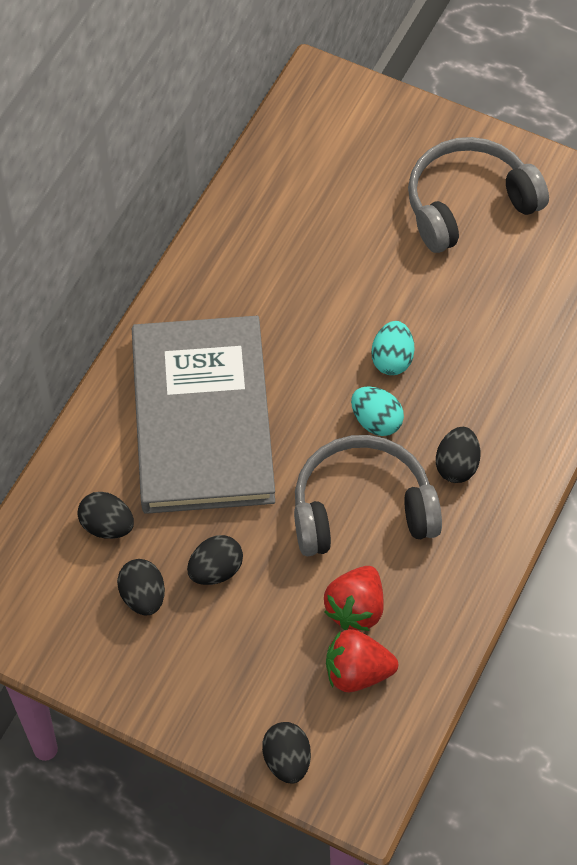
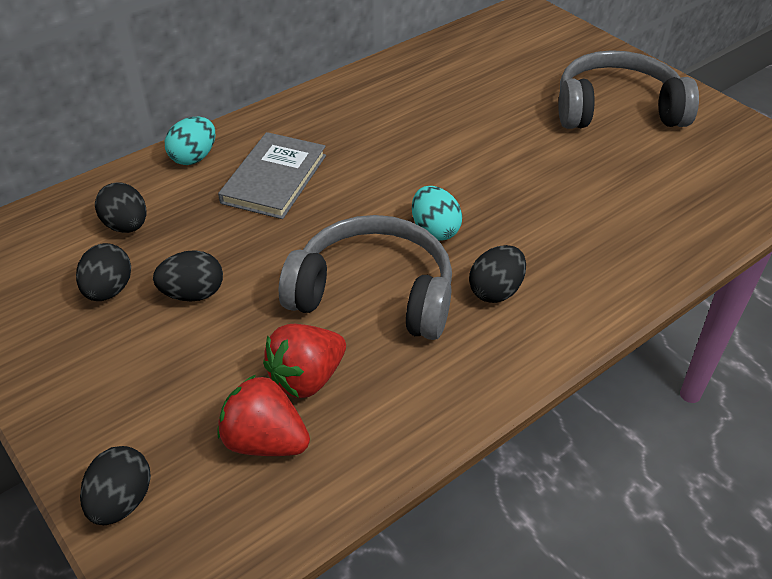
camera: 25 degrees right, 15 degrees down
(202, 419) = (274, 179): grey book -> grey book, size x0.52
(392, 359) = (480, 190): turquoise egg -> turquoise egg (194, 157)

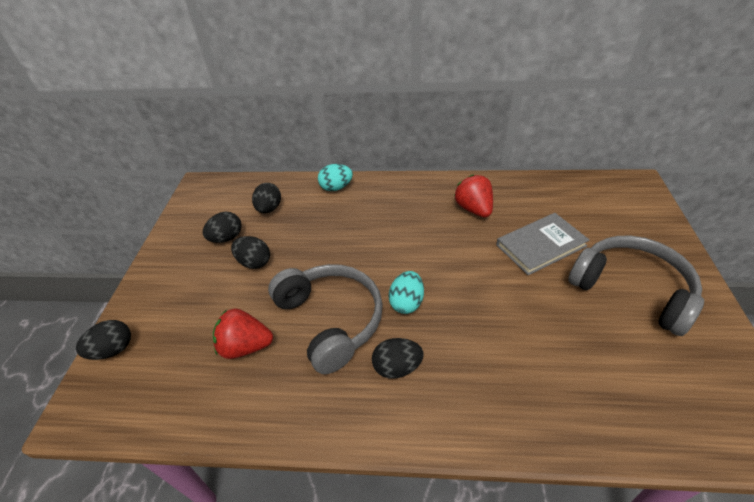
camera: 45 degrees right, 0 degrees up
(265, 441) = (191, 367): red strawberry -> red strawberry (474, 209)
(274, 179) = (359, 220): grey book -> grey book (541, 245)

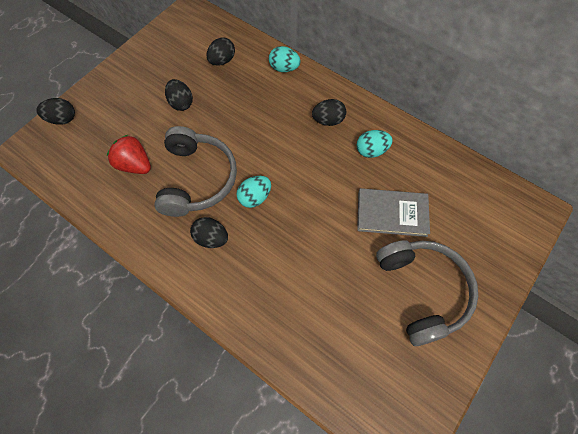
camera: 30 degrees right, 20 degrees up
(226, 238) = (177, 71): black egg -> black egg (328, 120)
(474, 209) = (371, 151): red strawberry -> turquoise egg

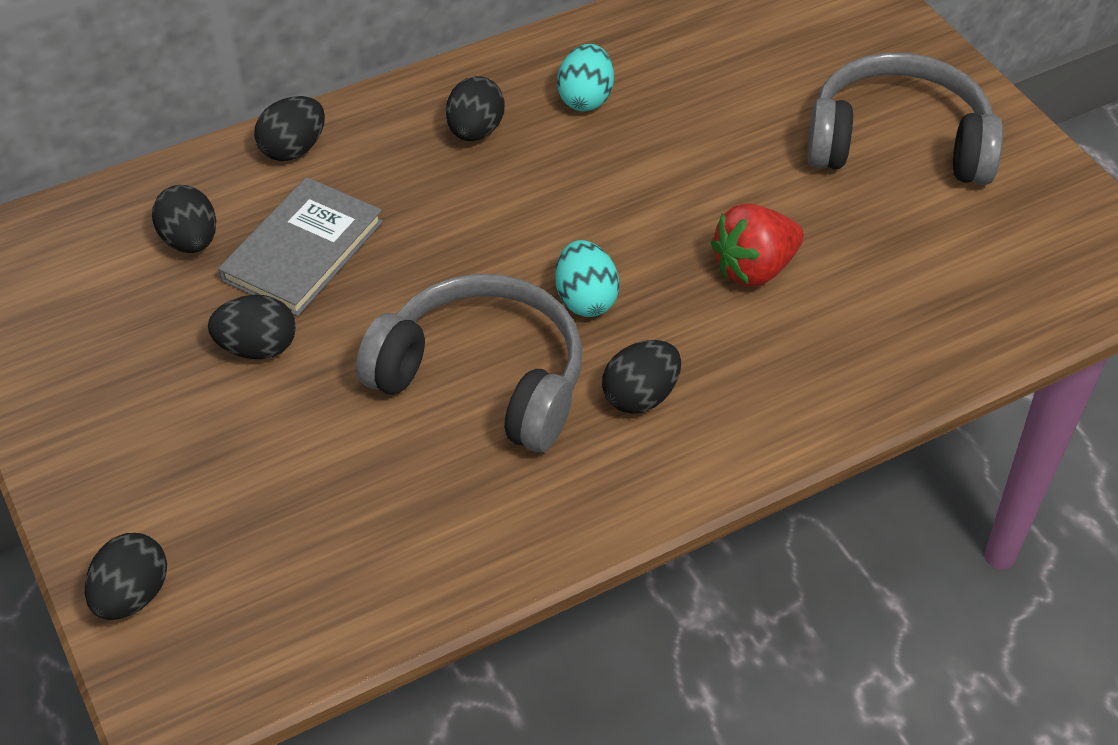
camera: 65 degrees left, 15 degrees down
(135, 165) = (373, 479): red strawberry -> red strawberry (754, 268)
(284, 68) = (293, 149): turquoise egg -> black egg
(392, 214) = (733, 123): grey book -> grey book (303, 251)

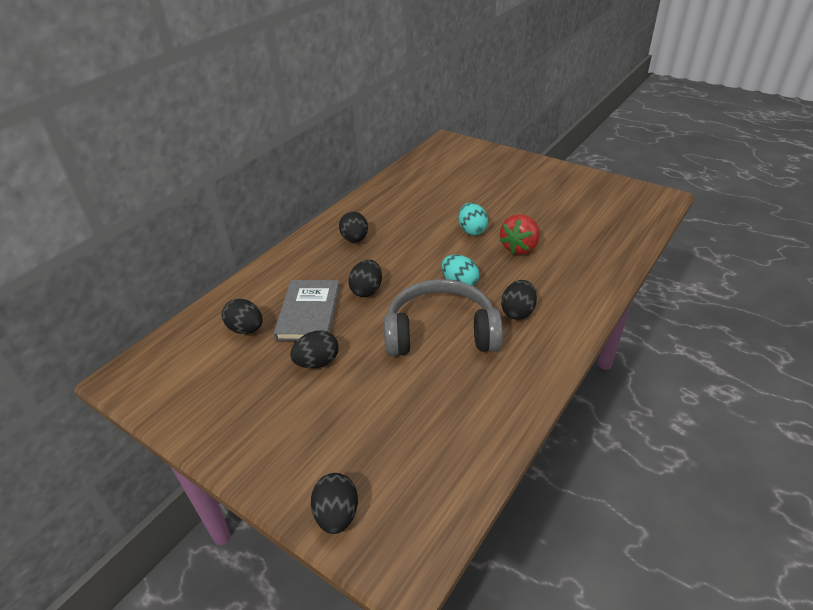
camera: 25 degrees left, 10 degrees down
(293, 149) = (272, 274): black egg -> black egg (367, 290)
(585, 98) = (394, 213): turquoise egg -> turquoise egg (472, 230)
(898, 143) = (533, 188): grey headphones -> none

